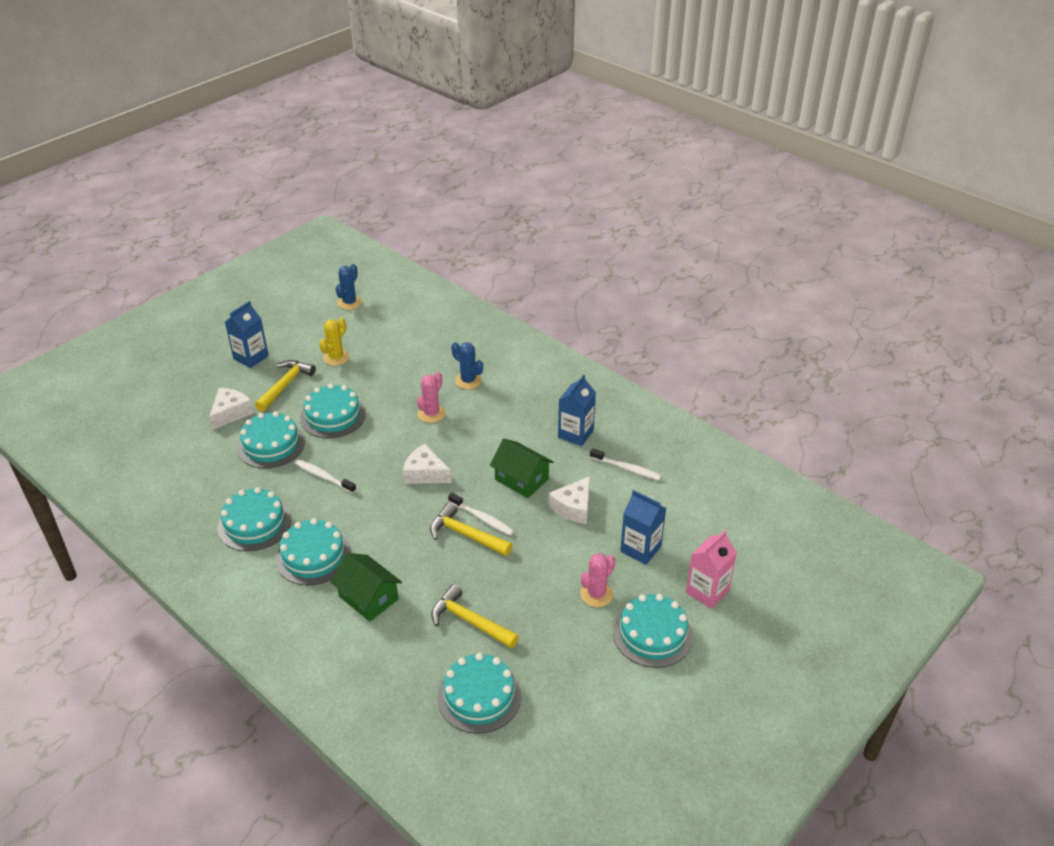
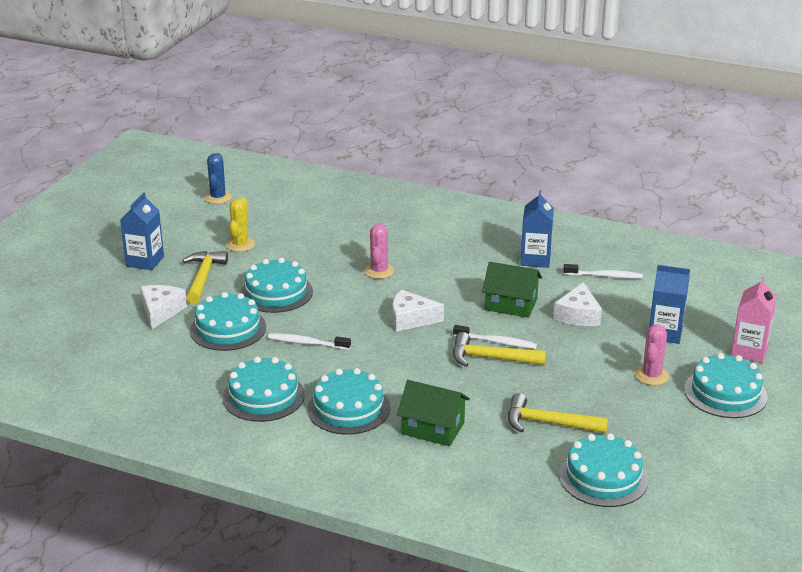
camera: 20 degrees left, 10 degrees down
(468, 381) = (395, 238): blue cactus -> none

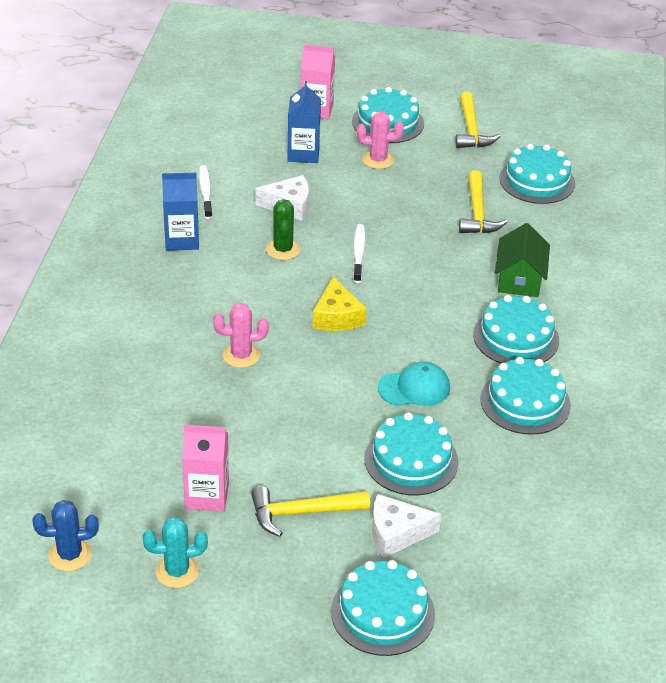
camera: 105 degrees left, 10 degrees up
(145, 261) = (278, 587): blue carton -> none
(181, 229) = (177, 571): none -> turquoise cactus
(240, 245) = (207, 496): yellow cactus -> pink carton
(276, 292) = (317, 435): turquoise cake -> turquoise cake (383, 612)
(307, 343) = (414, 388): white toothbrush -> turquoise cap
(411, 319) = (337, 317): white cheese -> yellow cheese
(490, 358) = (389, 255): yellow hammer -> yellow hammer (471, 130)
(511, 304) = (283, 250): green house -> green cactus

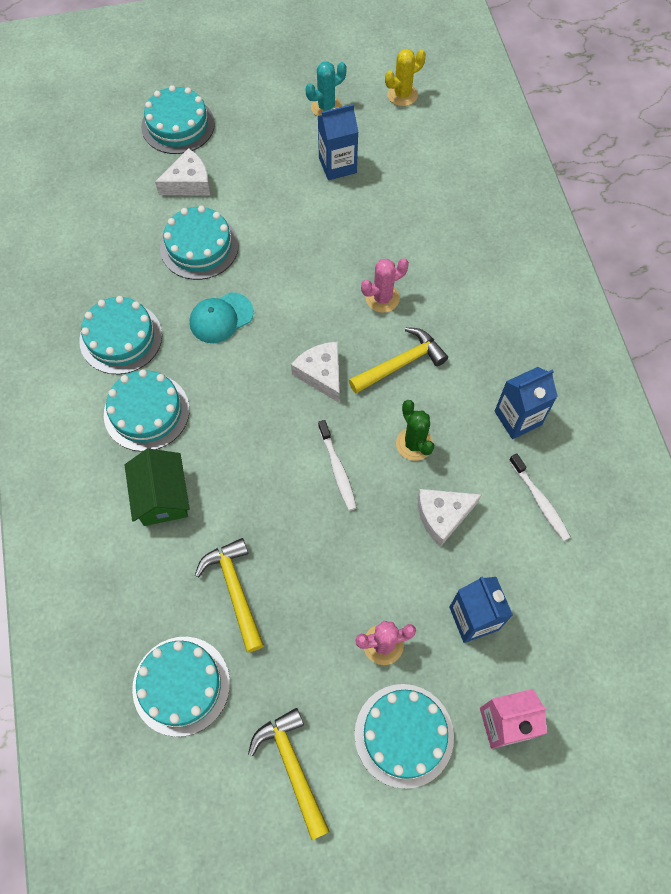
camera: 160 degrees right, 25 degrees up
(70, 555) = (402, 95): blue cactus -> yellow cactus
(207, 496) = (337, 165): pink carton -> blue carton
(302, 513) = (263, 175): yellow hammer -> yellow hammer (401, 363)
(337, 317) = (321, 374): yellow cheese -> white cheese

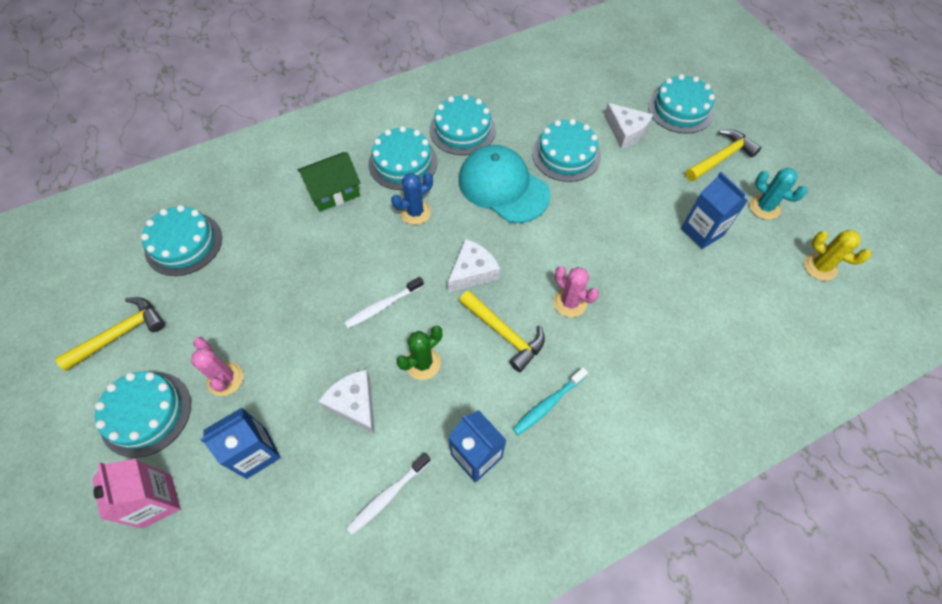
camera: 75 degrees right, 5 degrees down
(221, 318) = (503, 187): turquoise cap -> turquoise cap, size x1.70
(225, 413) = (415, 212): none -> blue cactus
(235, 590) = (262, 258): yellow hammer -> yellow hammer (721, 158)
(481, 347) = (548, 404): none -> turquoise toothbrush

